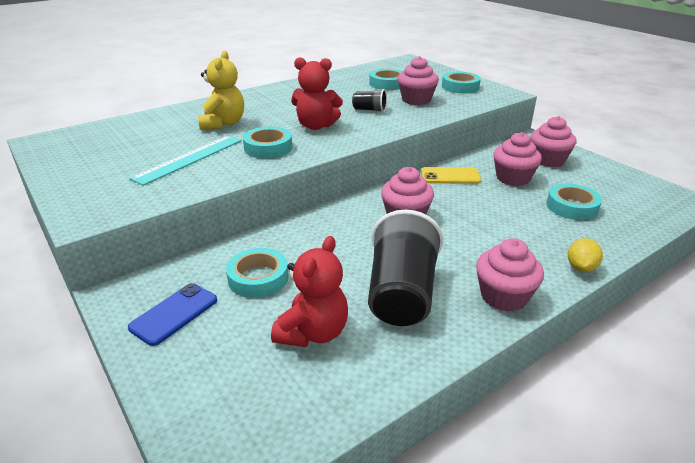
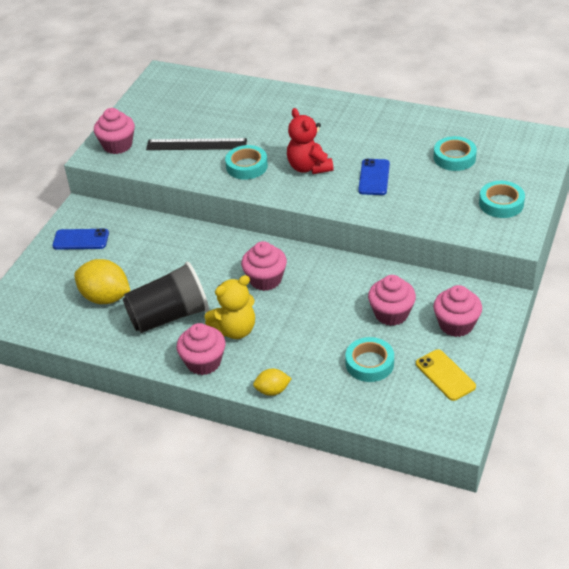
camera: 60 degrees right, 10 degrees up
(189, 159) = (196, 144): turquoise ruler -> black ruler
(223, 123) = (266, 124): yellow teddy bear -> yellow teddy bear (235, 330)
(258, 278) = (136, 251): turquoise tape -> none
(313, 332) = (105, 297): red teddy bear -> yellow lemon
(369, 110) = (374, 177): black cup -> blue phone
(416, 100) = (429, 192): pink cupcake -> pink cupcake (117, 145)
(450, 176) = (357, 277): yellow phone -> yellow phone (445, 375)

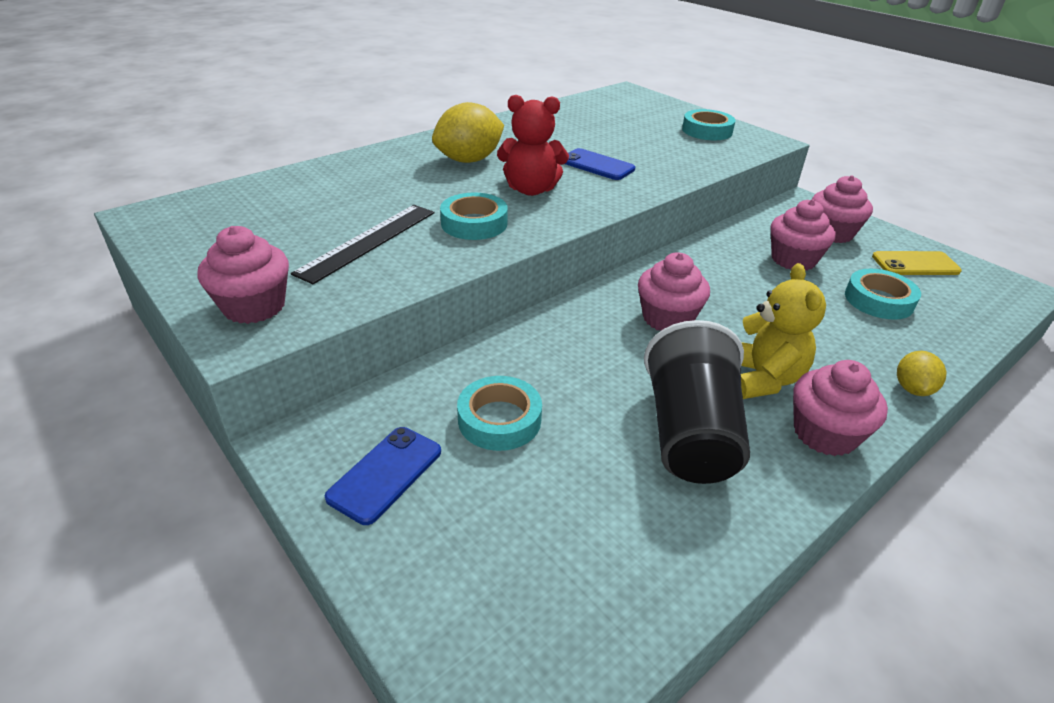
camera: 65 degrees left, 5 degrees down
(105, 297) = (585, 496): yellow lemon -> yellow lemon (469, 160)
(454, 158) = (609, 126): turquoise tape -> turquoise tape (499, 419)

